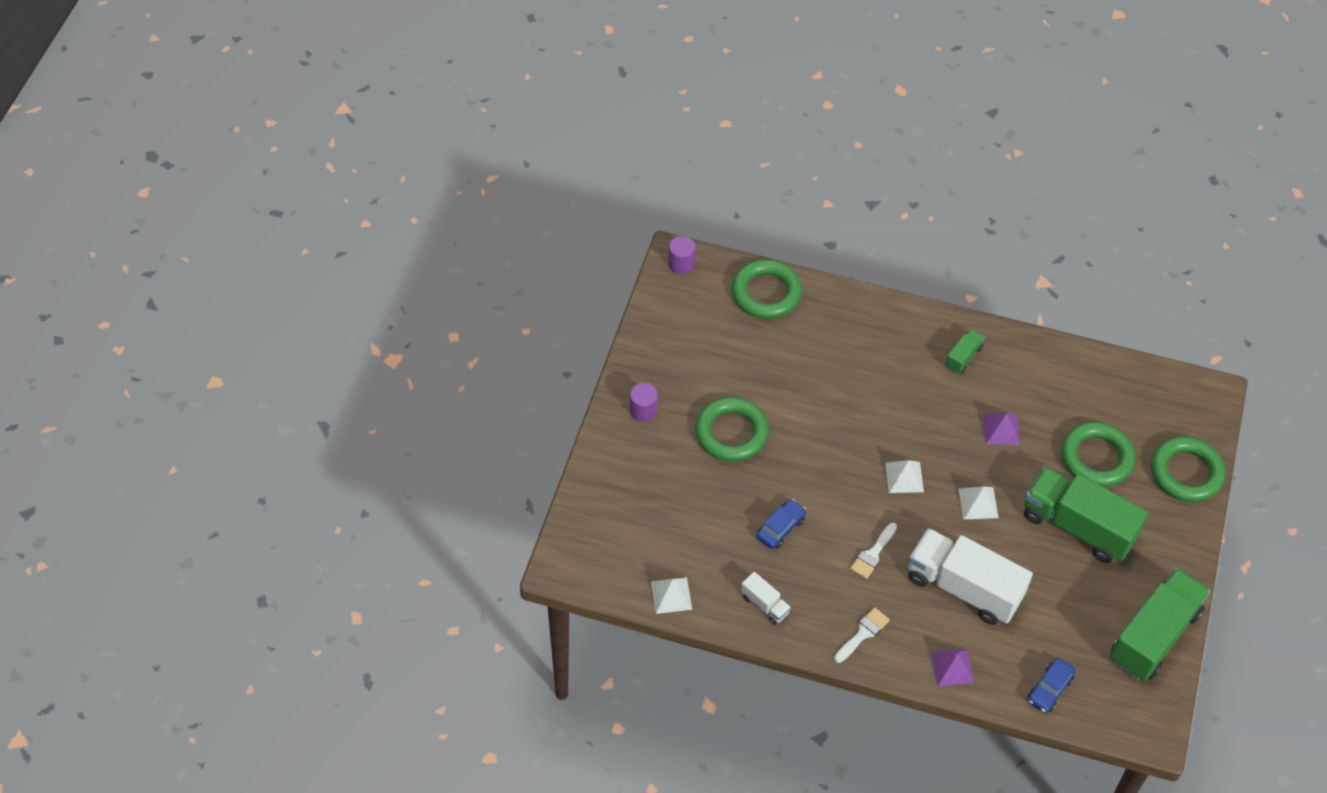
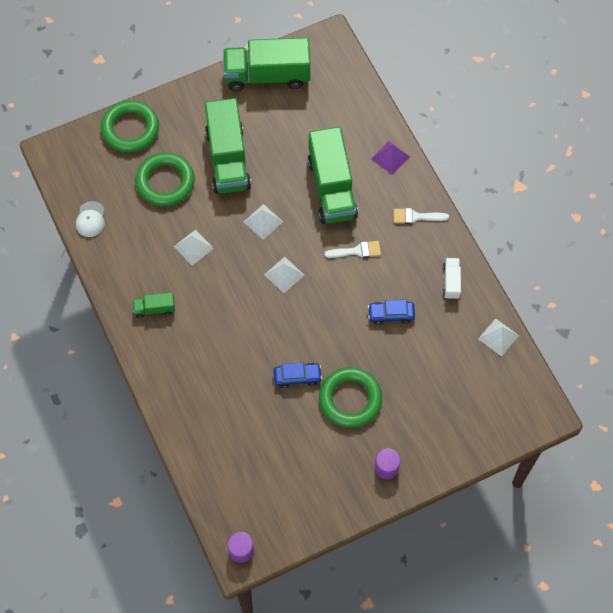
camera: 130 degrees left, 10 degrees up
(766, 293) = (214, 472): green ring -> none
(963, 588) = (331, 188): white truck -> green truck
(1001, 429) = (193, 247): purple pyramid -> white pyramid
(1049, 689) = (354, 102): blue car -> blue car (297, 377)
(1105, 374) = (90, 219): none -> white cap

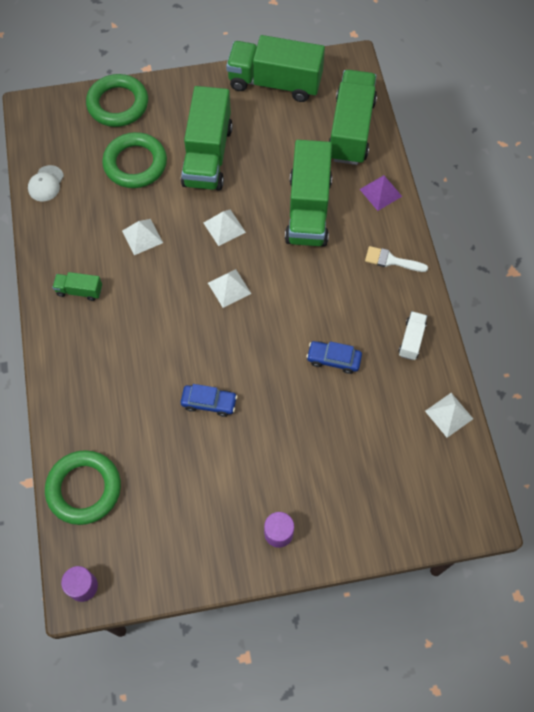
camera: 15 degrees right, 0 degrees up
(348, 105) = (351, 130): none -> green truck
(350, 399) = (260, 443): green ring -> green ring (84, 489)
(357, 251) = (316, 282): white brush -> none

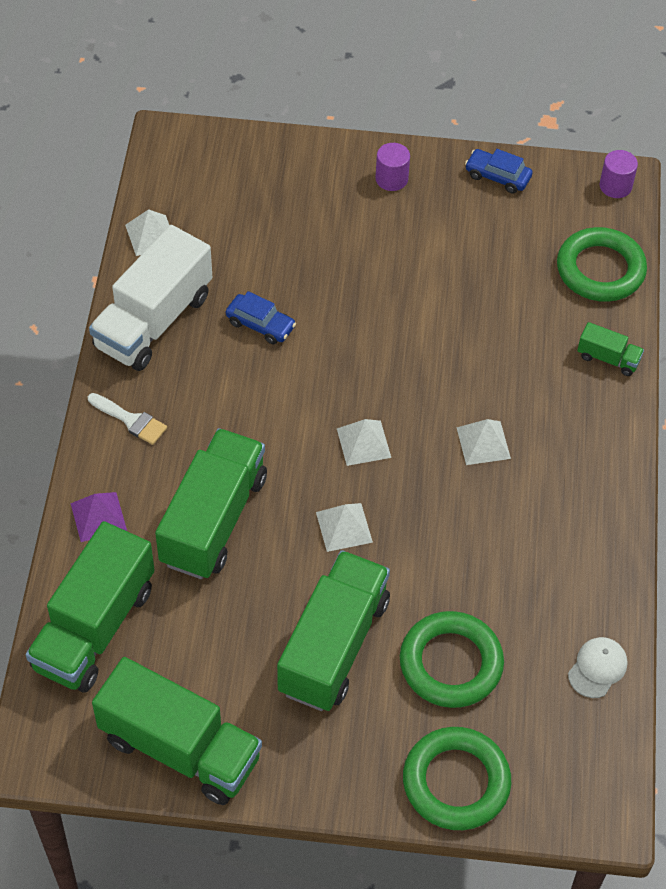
camera: 165 degrees left, 10 degrees down
(79, 291) = (570, 493): green truck -> green truck (608, 358)
(142, 237) = (466, 545): white pyramid -> white pyramid (483, 442)
(209, 402) = (431, 318): blue car -> blue car (497, 176)
(411, 340) = (153, 321): white truck -> white truck, size x2.24

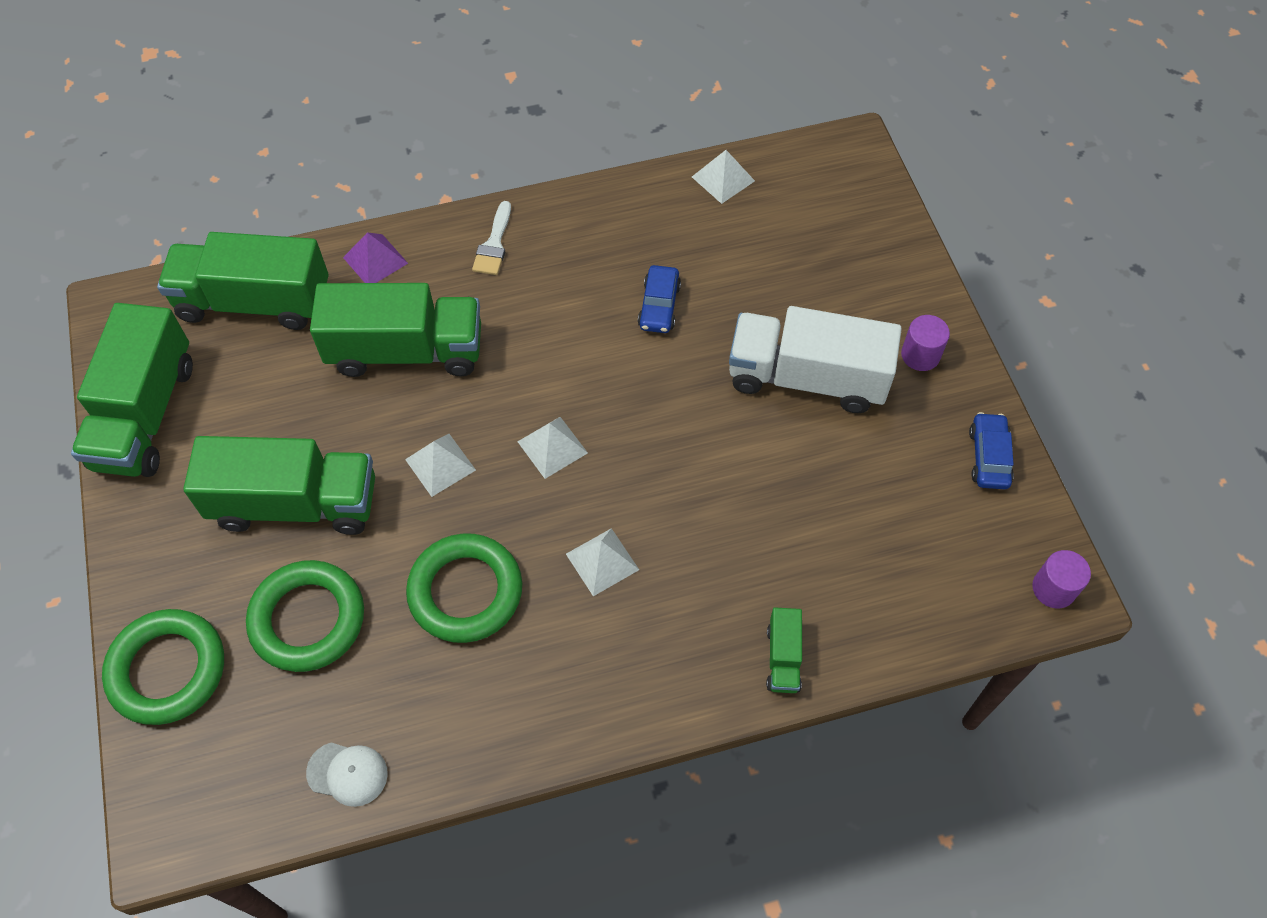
camera: 70 degrees right, 5 degrees up
(153, 321) = (619, 219): white truck -> white truck (807, 378)
(600, 270) = (912, 610): green ring -> green ring (465, 591)

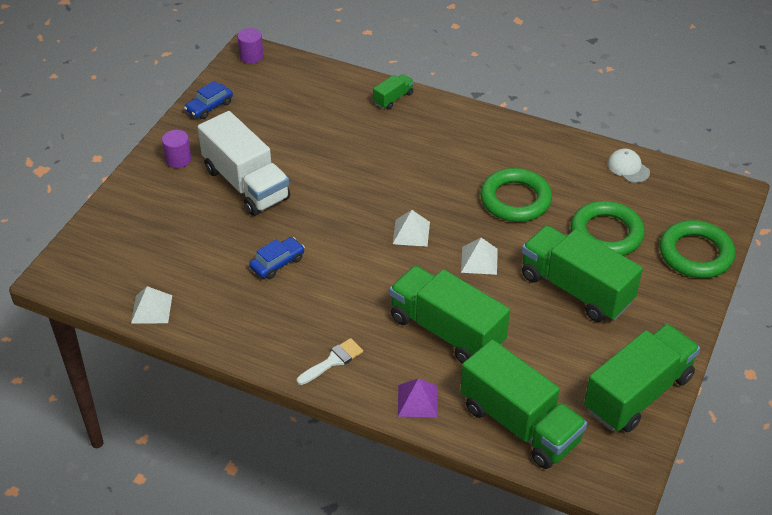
camera: 140 degrees left, 15 degrees down
(602, 561) = (436, 173): white pyramid -> none

